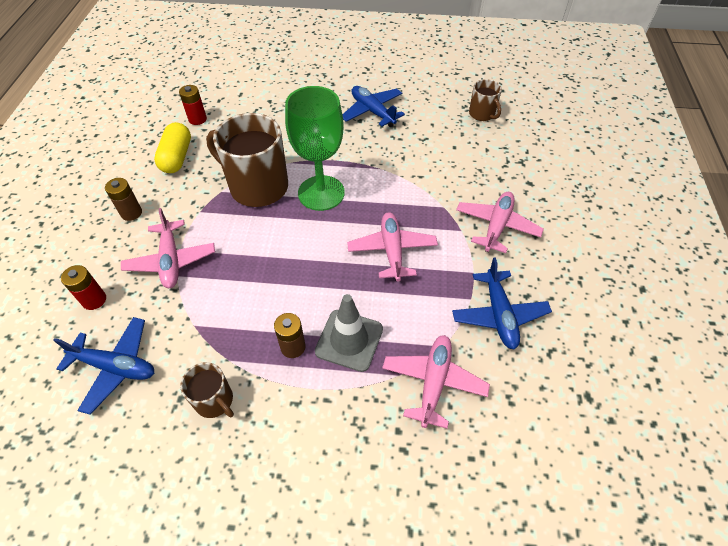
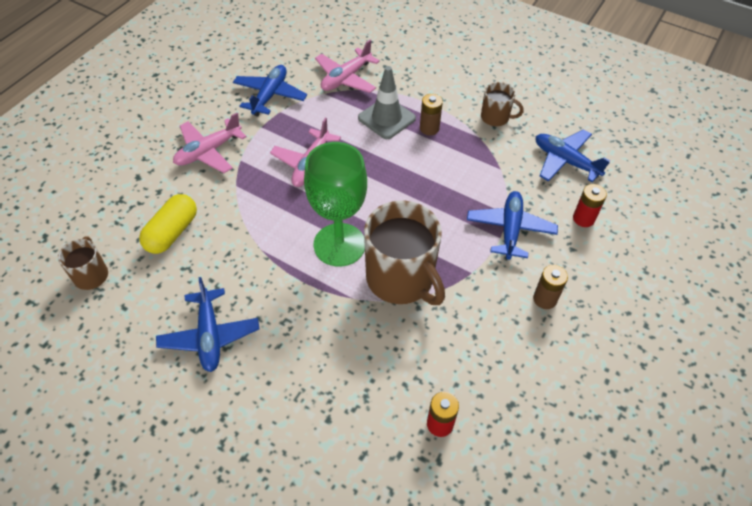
camera: 155 degrees left, 0 degrees up
(171, 261) = (510, 229): pink plane -> blue plane
(177, 157) = (481, 361): yellow capsule -> yellow capsule (172, 232)
(214, 400) = (495, 117): brown mug -> brown mug turned 135 degrees clockwise

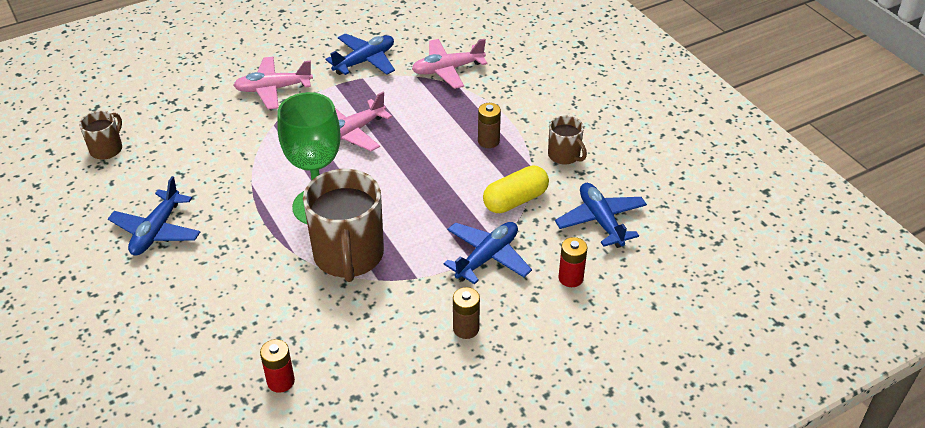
camera: 30 degrees right, 10 degrees down
(172, 232) = (192, 141): yellow capsule -> yellow capsule (515, 200)
(386, 118) = (455, 118): grey traffic cone -> none

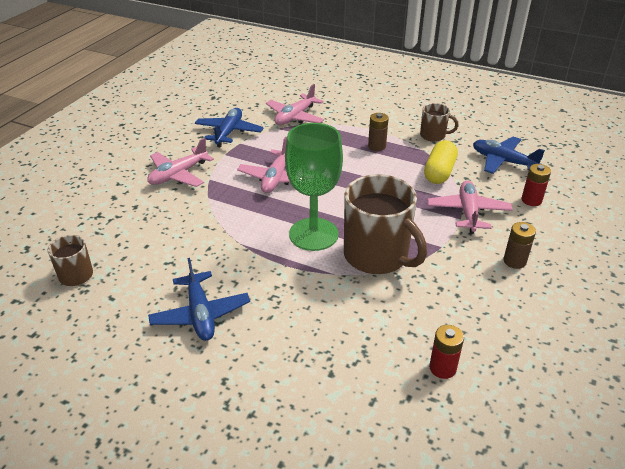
camera: 35 degrees left, 5 degrees down
(487, 257) = (468, 212): blue plane -> pink plane

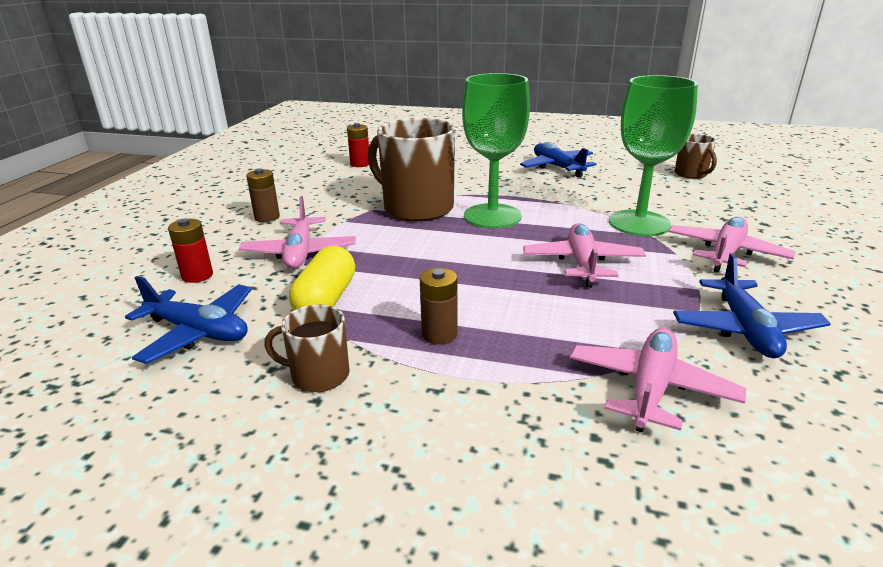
camera: 170 degrees right, 10 degrees down
(204, 209) = (639, 223): none -> green goblet

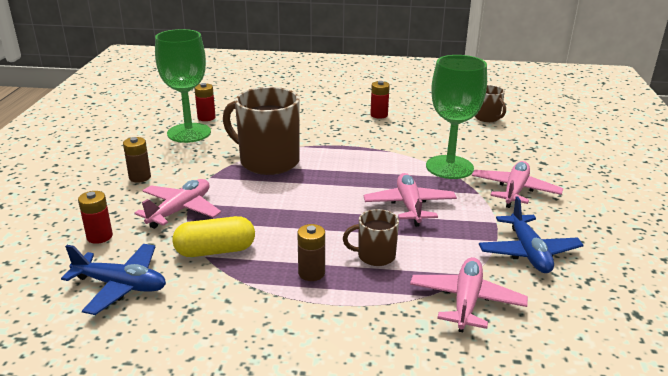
camera: 10 degrees left, 0 degrees up
(300, 253) = (180, 210): pink plane -> pink plane turned 135 degrees counterclockwise
(318, 375) = (229, 312): brown mug -> brown mug (375, 256)
(326, 300) = (215, 250): yellow capsule -> yellow capsule turned 75 degrees clockwise
(492, 216) = (332, 166): green goblet -> green goblet (189, 133)
(557, 167) = (379, 115): blue plane -> red battery

